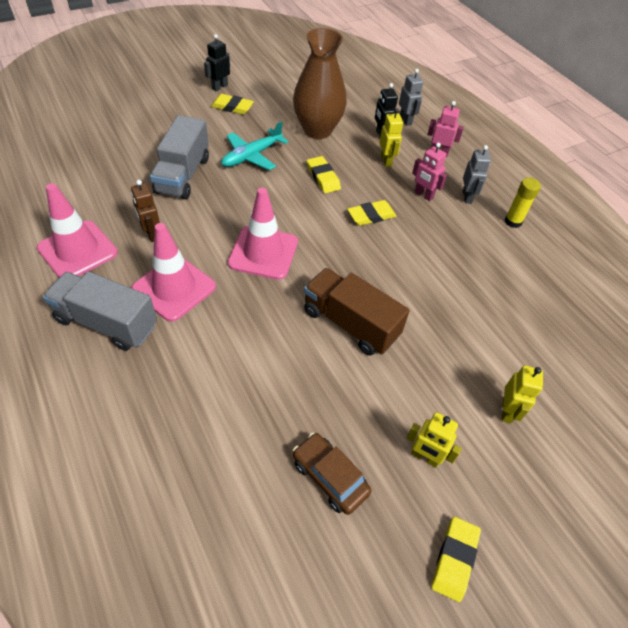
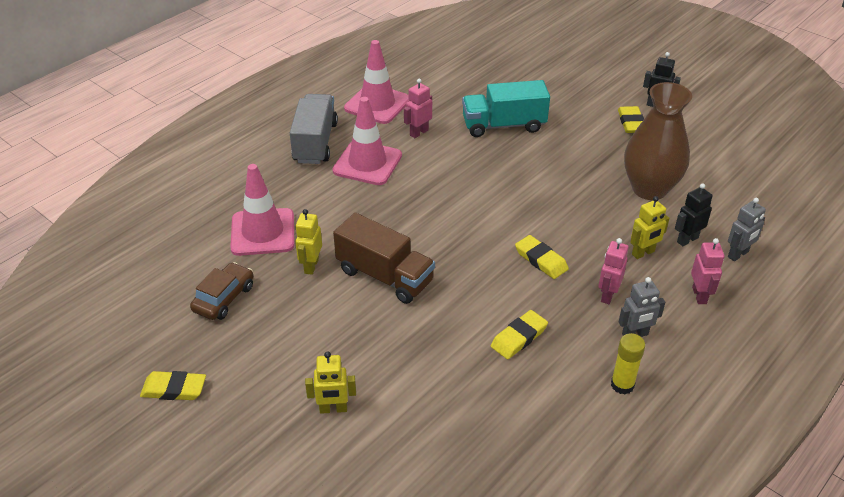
camera: 75 degrees right, 10 degrees down
(151, 234) = (419, 132): brown robot -> pink robot
(183, 175) = (503, 125): grey truck -> turquoise truck
(252, 156) = (566, 157): turquoise plane -> none
(263, 253) = (438, 200): pink traffic cone -> pink traffic cone (263, 232)
(323, 177) = (573, 212): yellow eraser -> yellow eraser (519, 337)
(350, 323) = (385, 276): brown truck -> brown truck turned 105 degrees clockwise
(424, 457) = (261, 354): yellow robot -> yellow robot (311, 266)

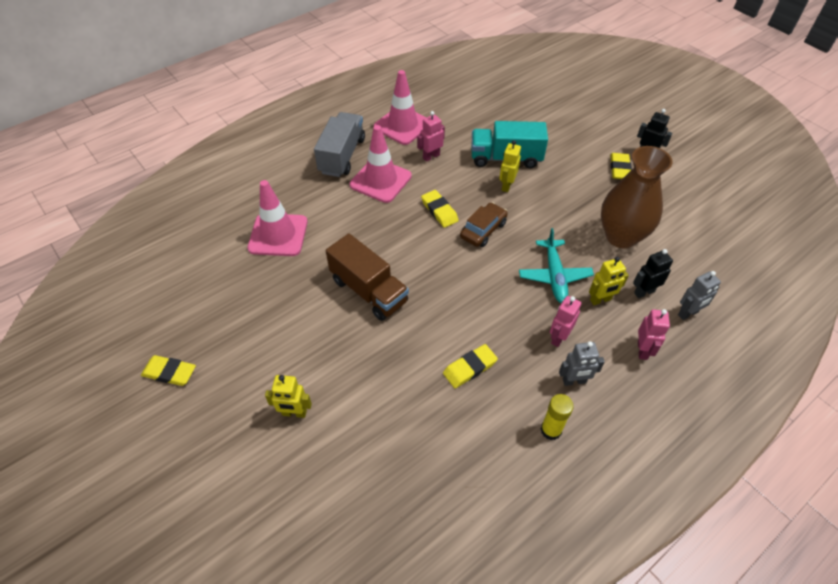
camera: 10 degrees right, 10 degrees up
(224, 298) = (231, 293): brown car -> brown car (483, 230)
(311, 266) = (310, 272): yellow robot -> yellow robot (506, 185)
(541, 260) = (507, 294): yellow eraser -> yellow eraser (439, 211)
(587, 236) = (554, 276): none -> turquoise plane

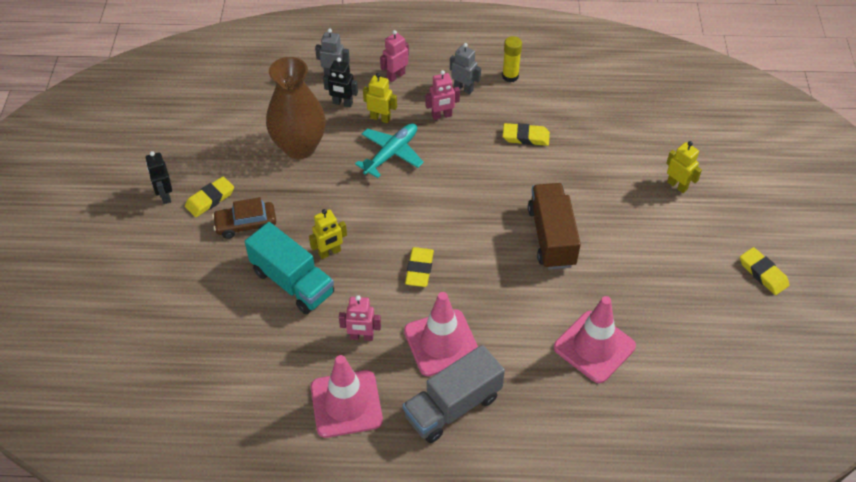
camera: 140 degrees left, 0 degrees up
(483, 230) = (402, 225): brown car -> brown car (246, 224)

